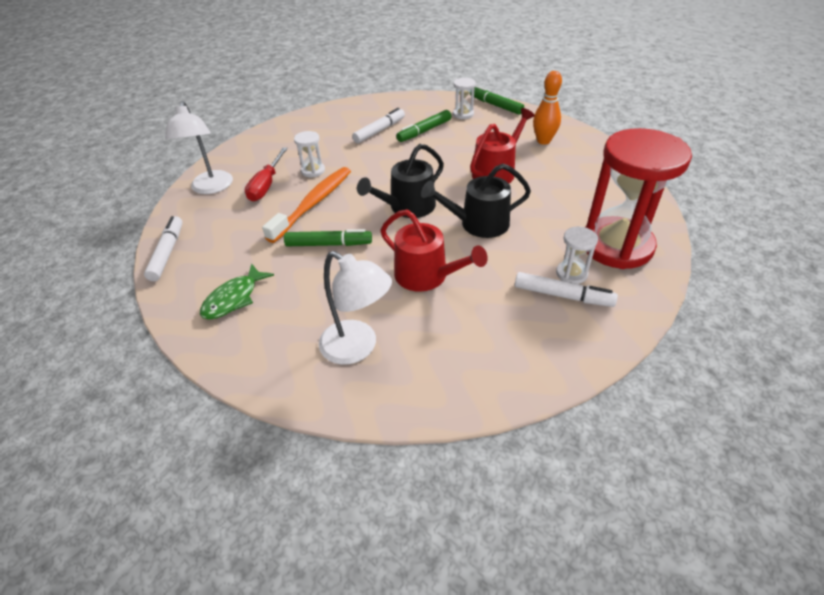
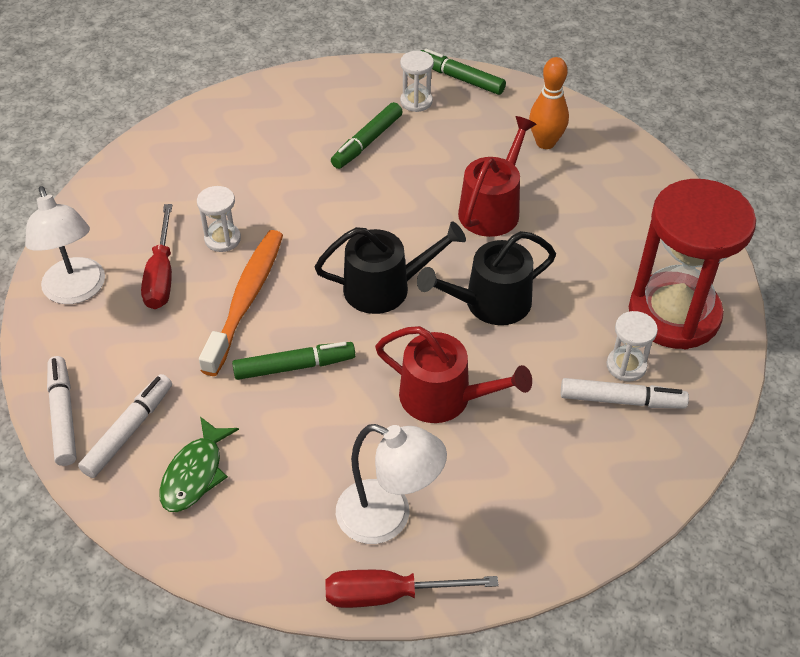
camera: 15 degrees left, 5 degrees up
(338, 403) = (389, 595): none -> red screwdriver
(379, 131) = (298, 148): white marker -> white marker (128, 431)
(408, 207) = (385, 287): black watering can -> black watering can turned 135 degrees counterclockwise

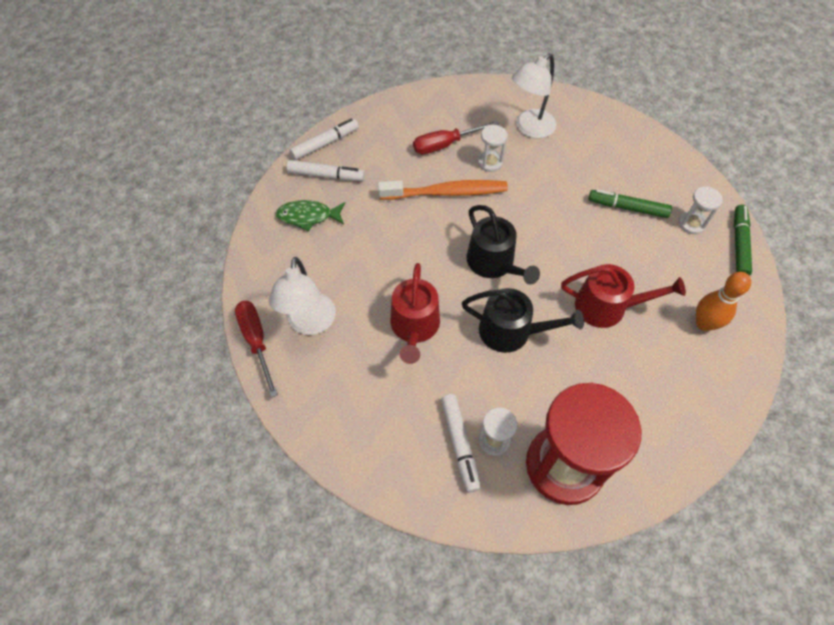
camera: 70 degrees right, 10 degrees up
(77, 291) = (414, 112): white lamp -> white lamp (529, 128)
(294, 366) = (404, 236): green marker -> none
(490, 303) = (511, 331): black watering can -> black watering can turned 150 degrees clockwise

